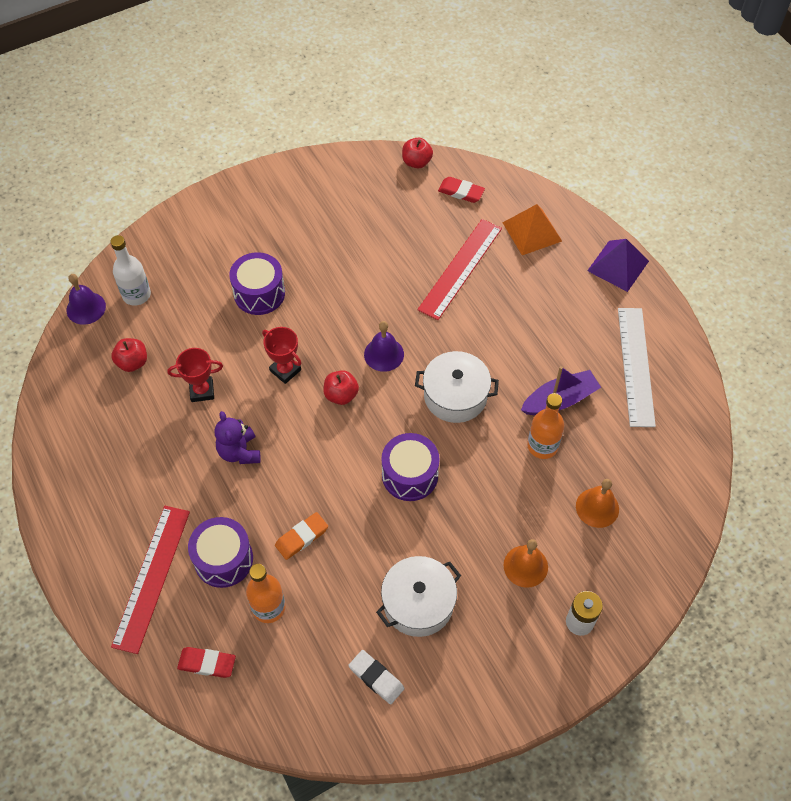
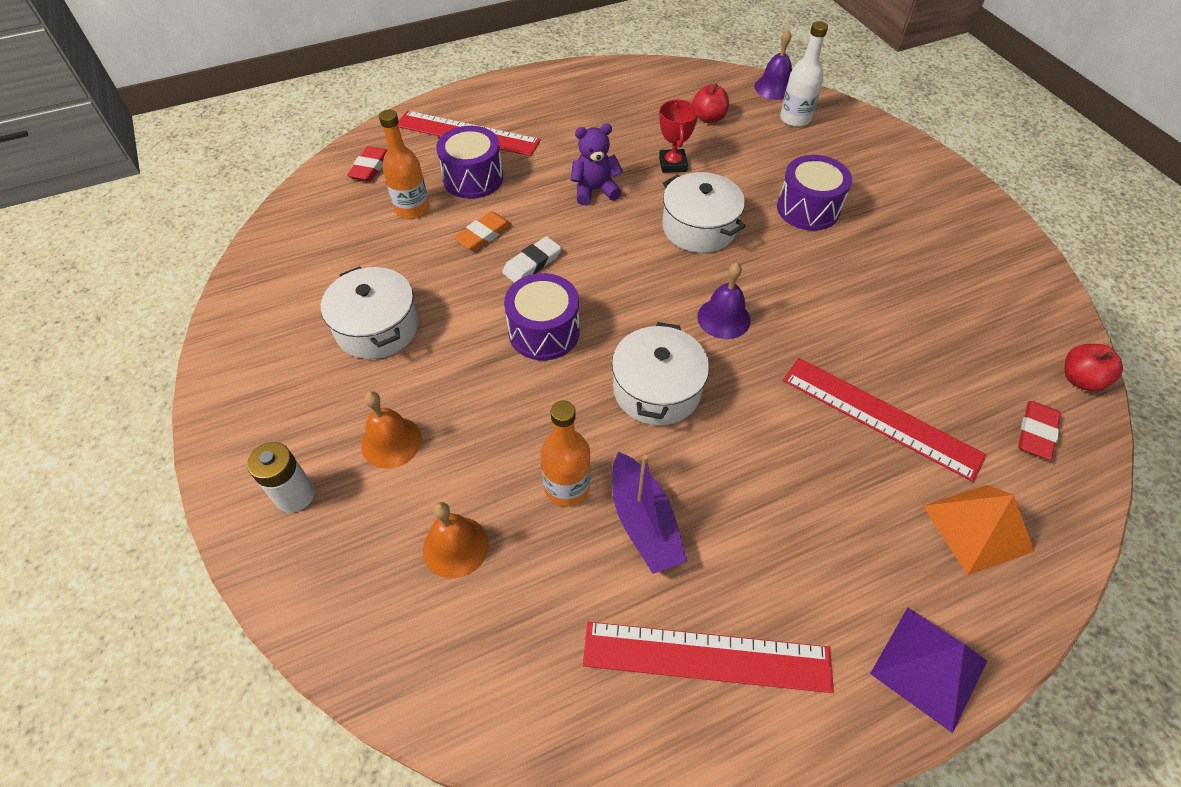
camera: 95 degrees right, 5 degrees down
(285, 370) = (699, 228): red trophy -> white pot
(302, 537) = (483, 234): orange eraser -> orange eraser turned 75 degrees clockwise
(341, 395) = (663, 274): red apple -> none
(376, 678) = (306, 286): white eraser -> white eraser (532, 263)
(636, 366) = (706, 657): white ruler -> red ruler

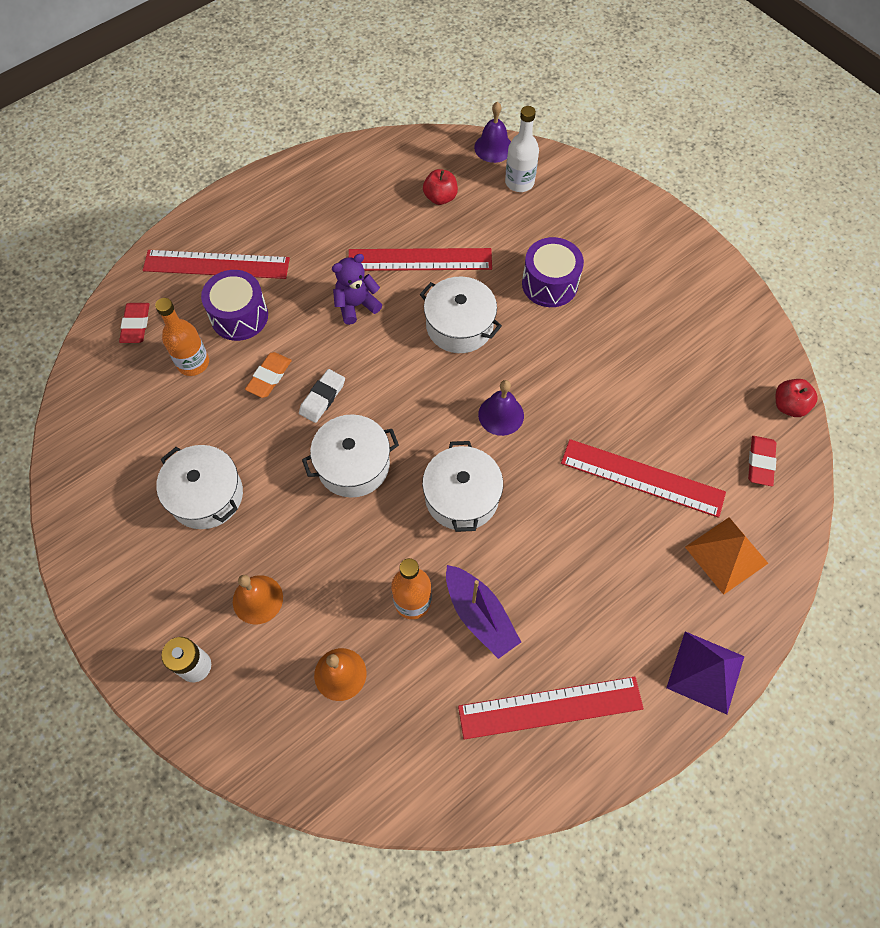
camera: 15 degrees left, 10 degrees up
(544, 332) = (353, 465): purple drum -> white pot
(672, 164) = (420, 259): red trophy -> red ruler

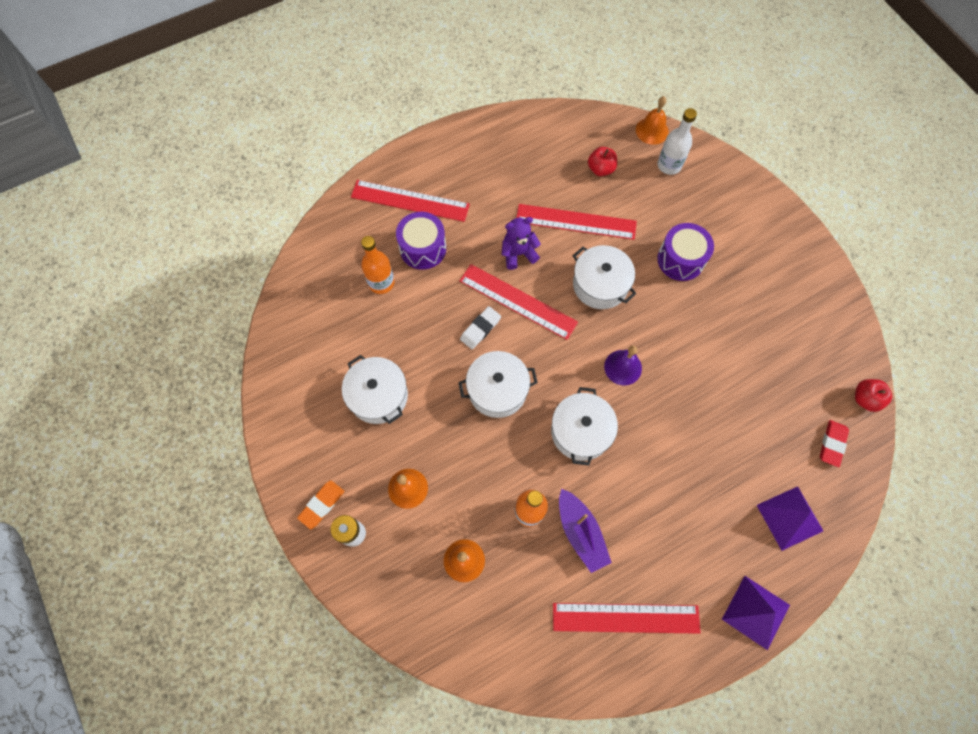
camera: 10 degrees right, 5 degrees up
(136, 325) = (340, 243): red eraser -> none
(269, 377) = (440, 304): orange eraser -> orange eraser (322, 505)
(493, 147) = (652, 130): purple bell -> orange bell
(642, 478) = (731, 440): red ruler -> red ruler (518, 301)
(726, 555) = (789, 517): orange pyramid -> purple pyramid

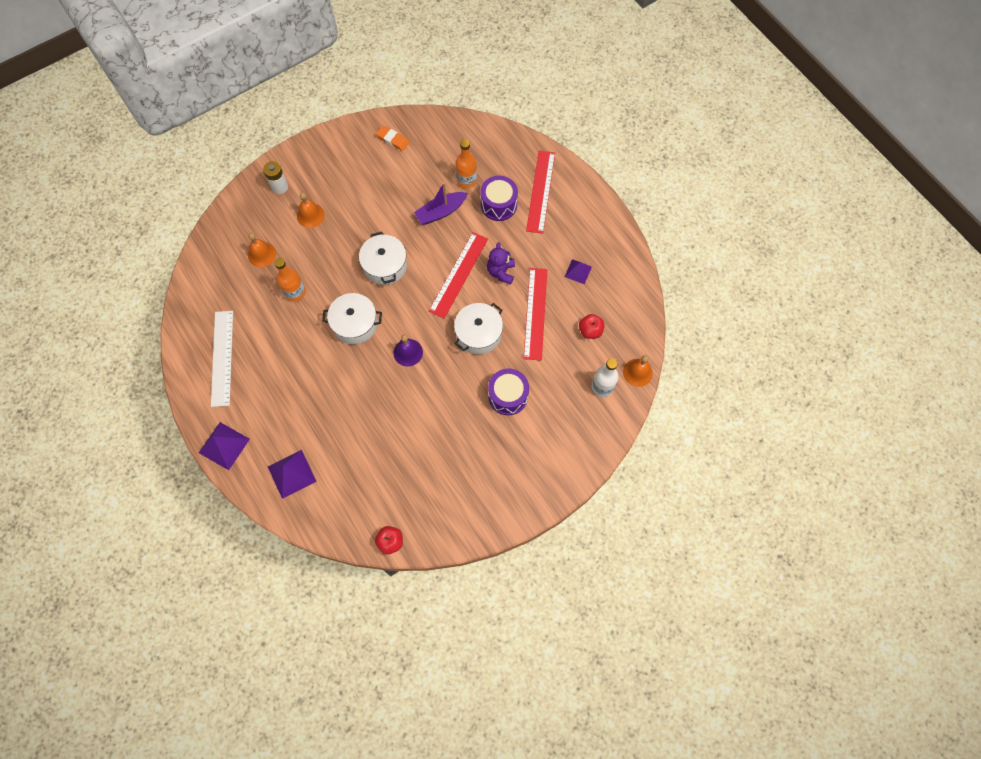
camera: 85 degrees right, 0 degrees up
(322, 505) = (298, 166): orange eraser -> orange eraser (393, 139)
(378, 396) = (376, 189): white pot -> none
(480, 329) = (433, 250): white eraser -> none
(518, 253) = (501, 272): purple teddy bear -> purple teddy bear turned 150 degrees counterclockwise
(524, 173) = (578, 271): none -> purple pyramid
(580, 532) = (280, 327): purple boat -> purple boat (441, 212)
(626, 618) = (222, 358): red ruler -> white ruler
(832, 444) = (351, 511): red eraser -> none

